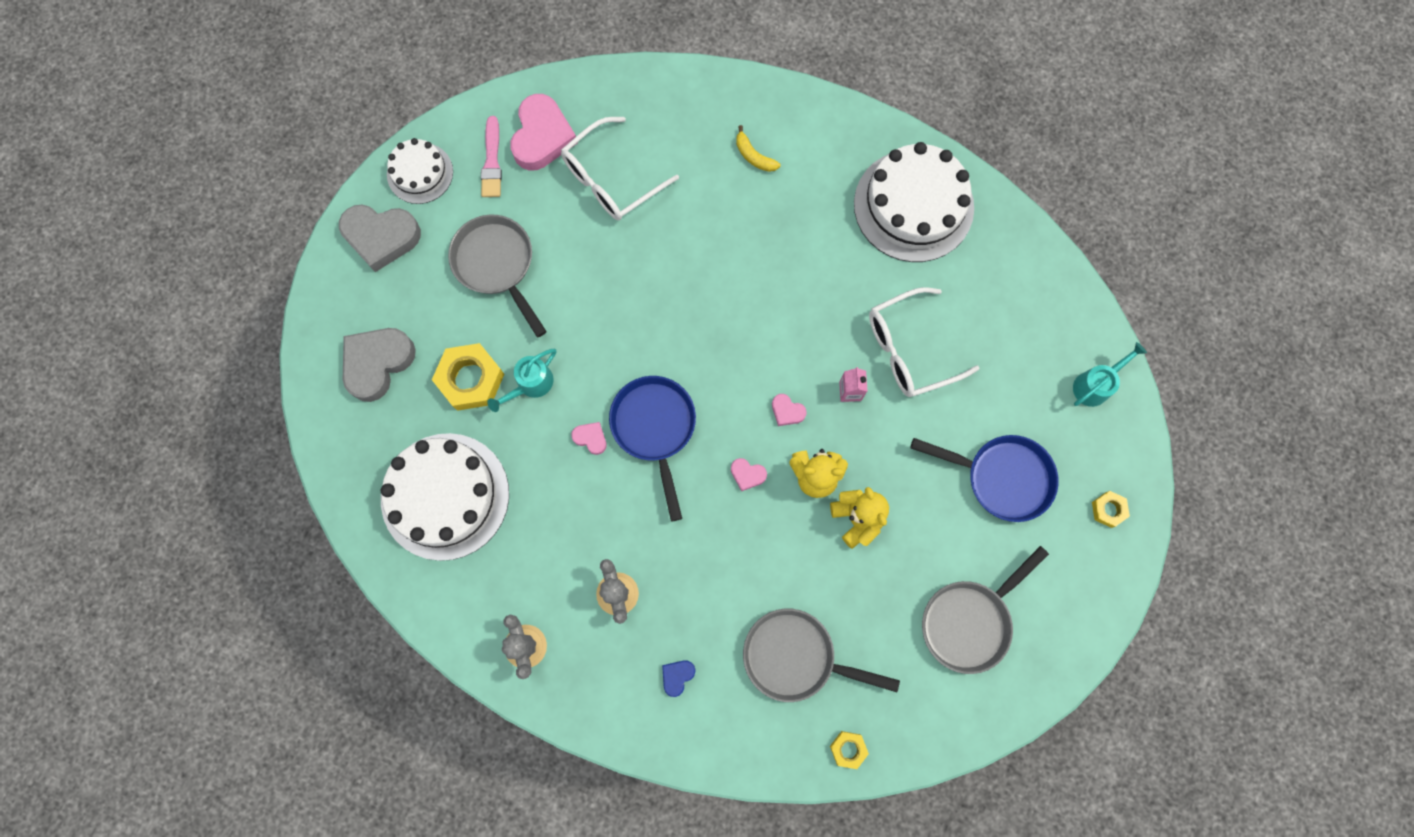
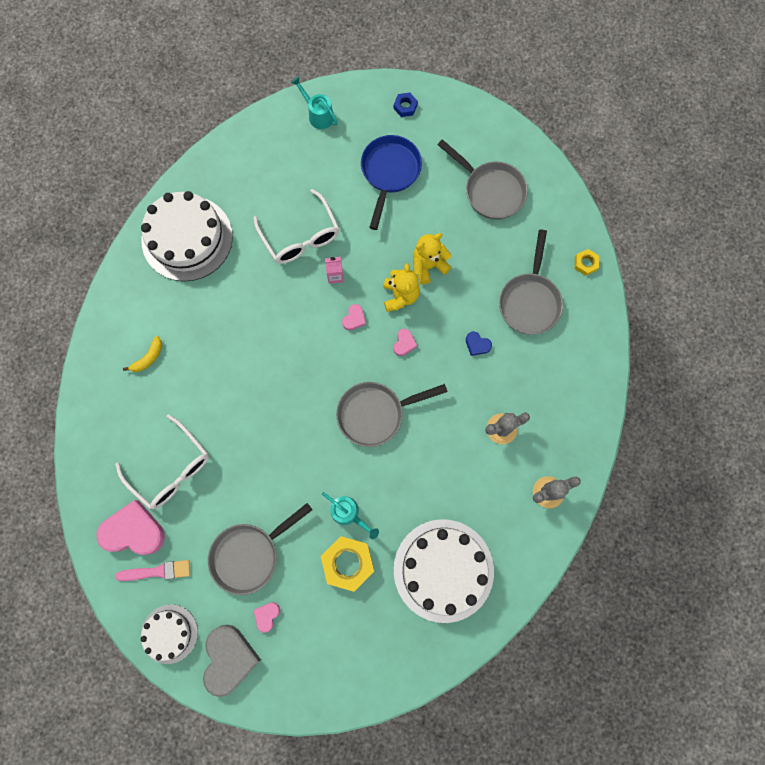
camera: 95 degrees left, 0 degrees up
(378, 363) = (340, 643): grey heart -> none
(590, 438) = (387, 461): pink heart -> pink heart (267, 615)
(655, 428) = (375, 414): blue pan -> grey pan
(677, 676) = (554, 380): blue heart -> blue heart (477, 345)
(1108, 509) = (405, 106): yellow nut -> blue nut

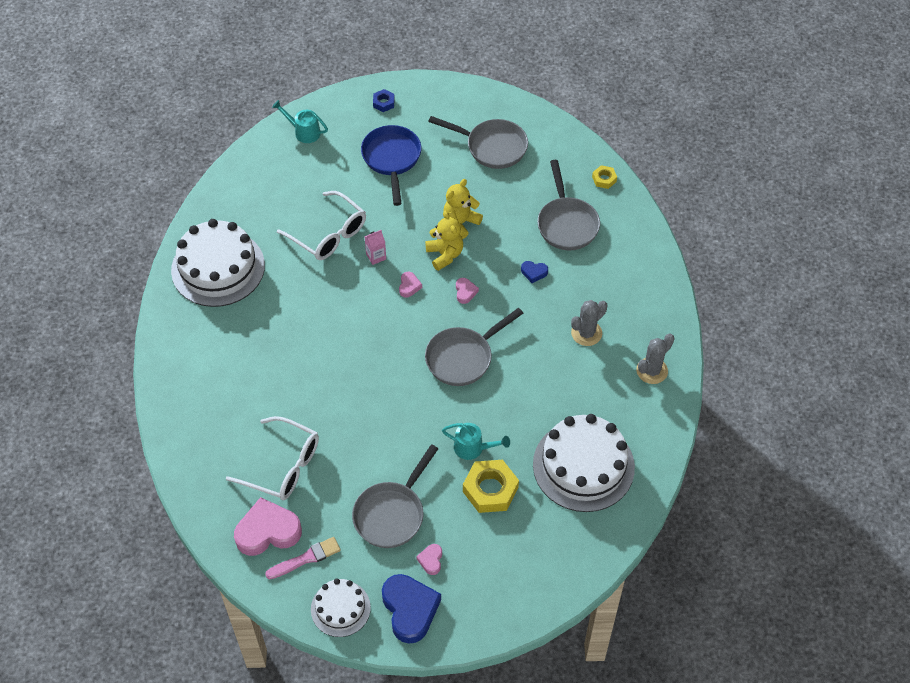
camera: 20 degrees left, 20 degrees down
(148, 358) = (221, 379): yellow banana -> none
(229, 659) = (410, 609): grey heart -> blue heart

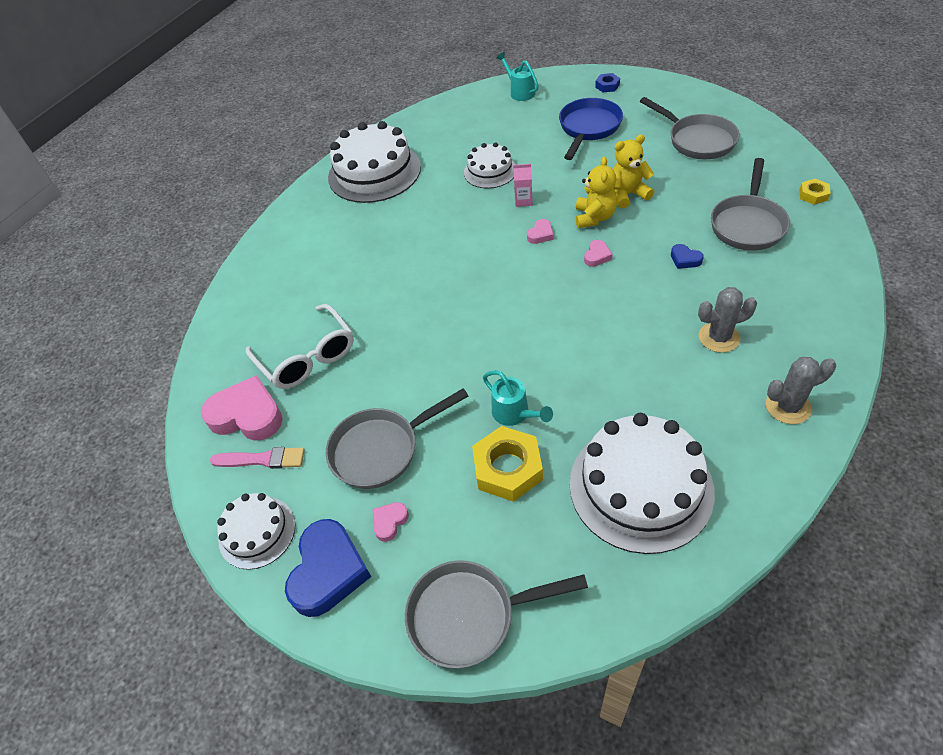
camera: 35 degrees right, 5 degrees down
(328, 234) = (490, 171): white glasses -> white cake
(463, 357) = (558, 317): grey pan -> grey pan (470, 615)

